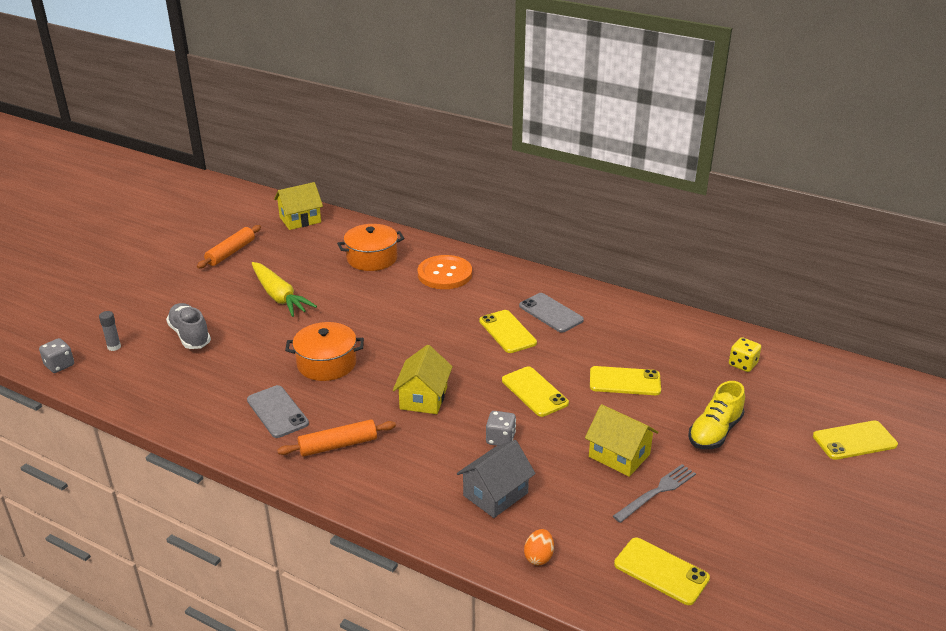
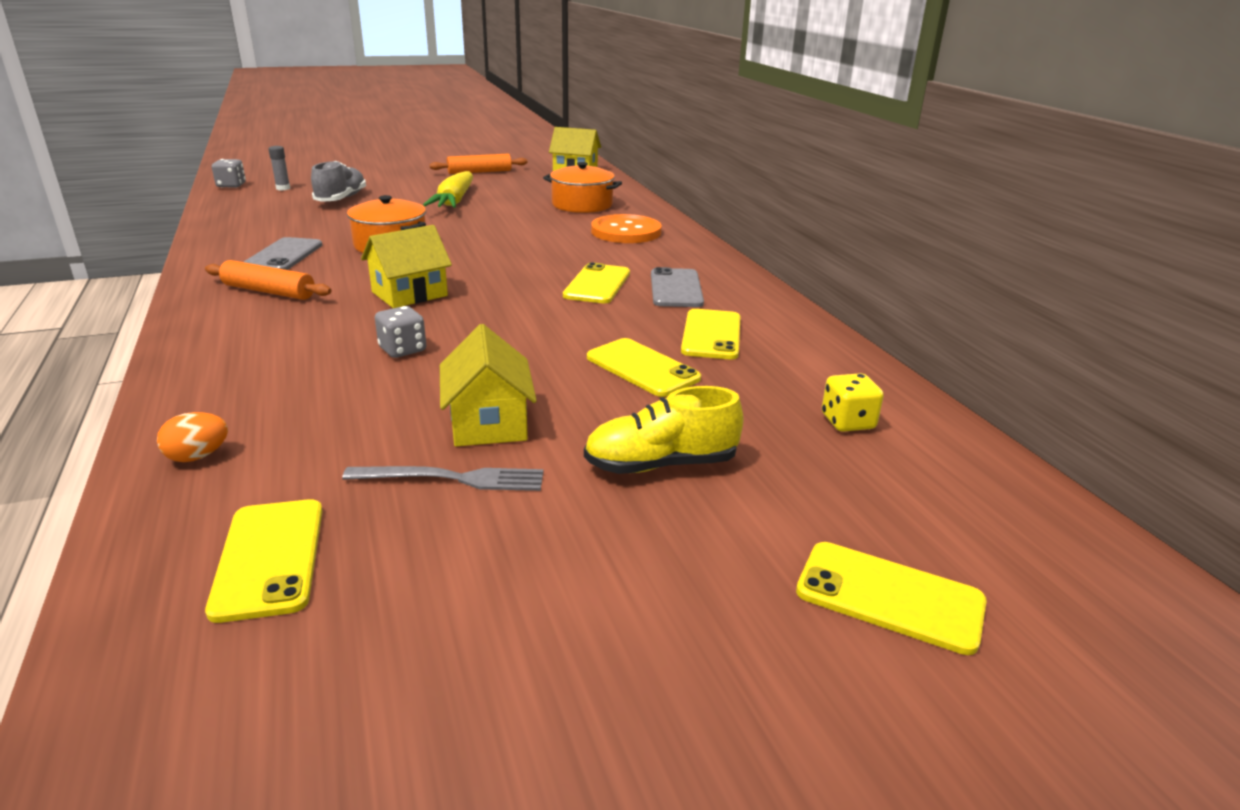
camera: 40 degrees right, 5 degrees down
(495, 494) = (293, 385): grey house -> none
(534, 392) = (521, 333): yellow phone -> yellow phone (711, 335)

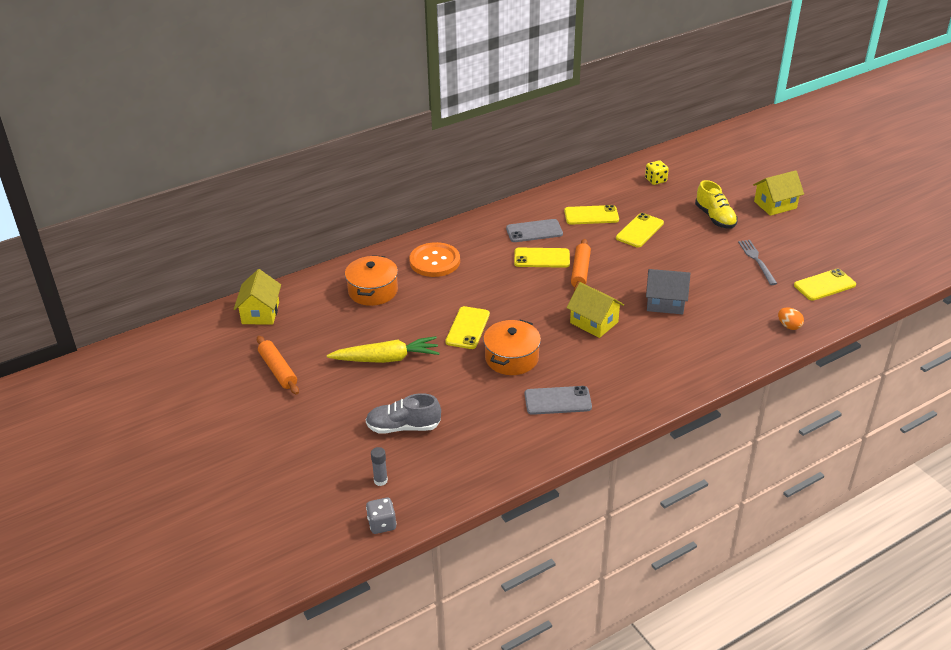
camera: 100 degrees left, 10 degrees up
(269, 291) = (621, 380): orange rolling pin -> orange rolling pin (580, 271)
(402, 350) = (665, 303): grey dice -> grey house
(488, 423) = (714, 261): yellow house -> yellow house (775, 205)
(889, 597) = (754, 175): yellow phone -> yellow phone (467, 328)

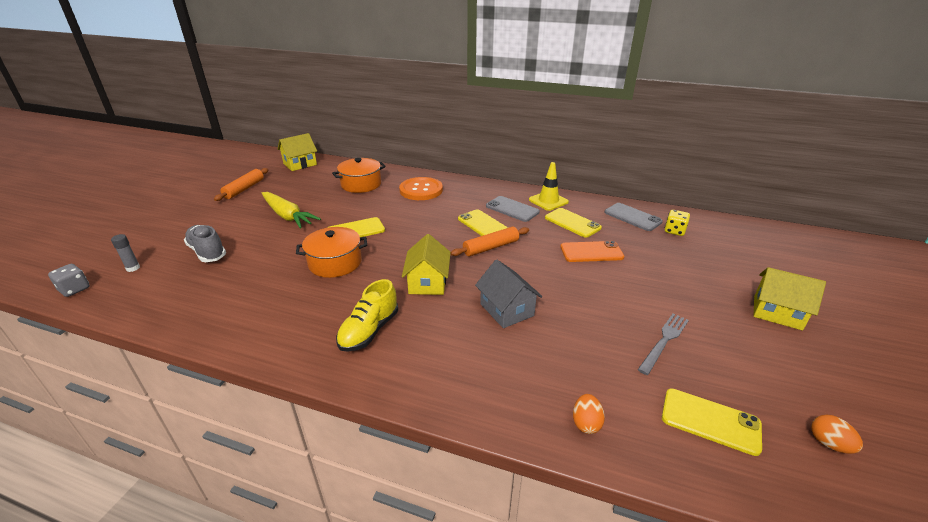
camera: 50 degrees right, 5 degrees down
(543, 207) = (548, 201): none -> yellow traffic cone
(558, 401) = (293, 309): grey phone -> grey phone (632, 217)
(639, 230) = (591, 252): yellow phone -> orange phone
(715, 218) = (683, 283): yellow shoe -> yellow shoe (369, 331)
(868, 260) = (829, 444): none -> orange egg

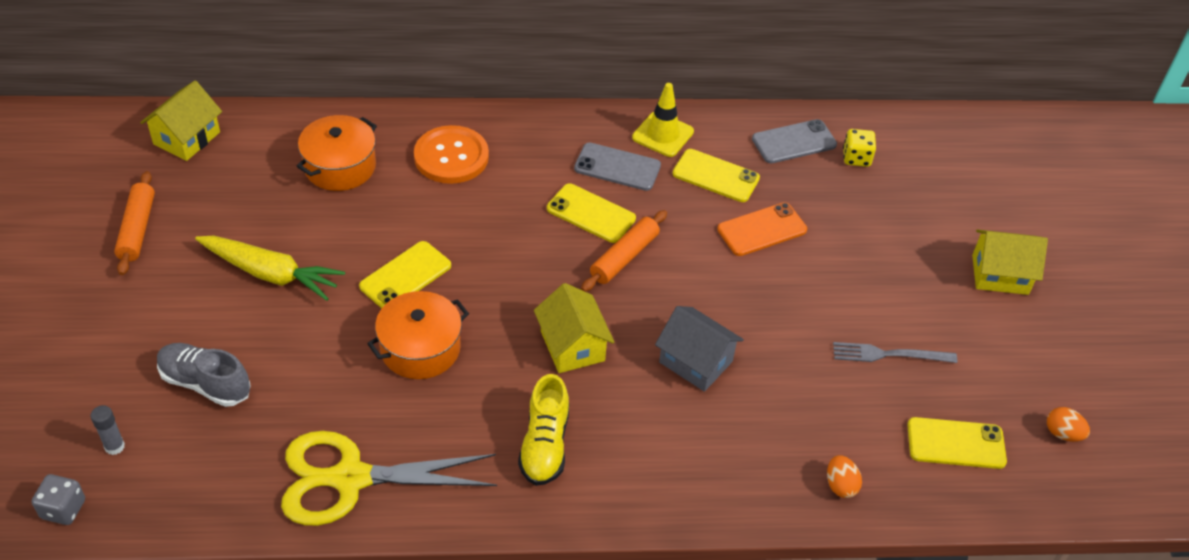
camera: 25 degrees left, 15 degrees up
(235, 316) = (351, 478): none -> yellow scissors
(632, 217) = (794, 142): grey phone -> grey phone turned 45 degrees counterclockwise
(664, 341) = (889, 354): grey fork -> grey fork turned 105 degrees counterclockwise

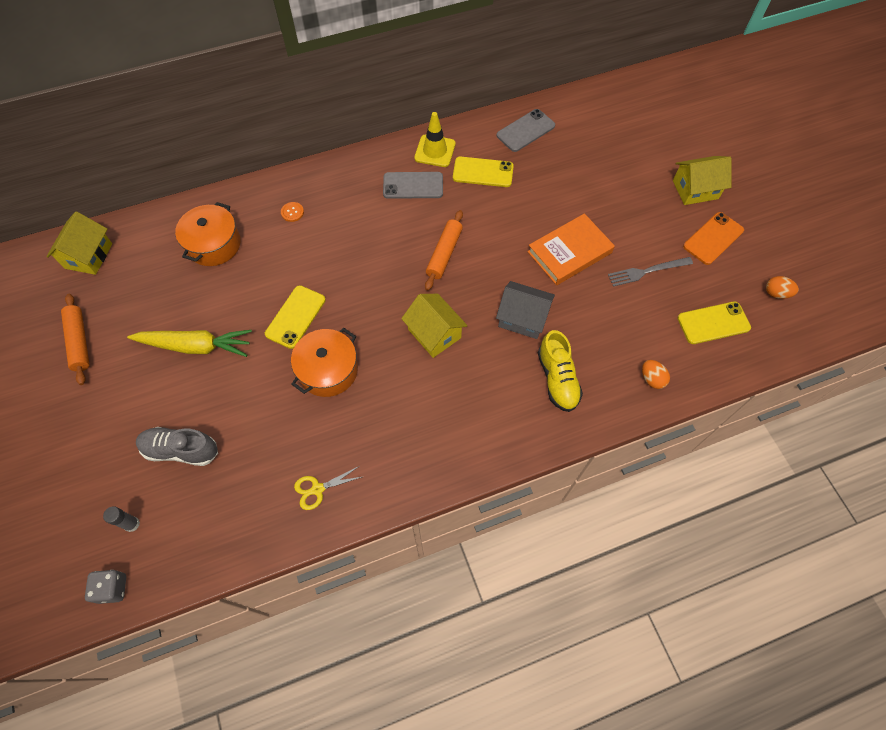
camera: 15 degrees left, 15 degrees up
(351, 478) = (318, 489): yellow scissors -> yellow scissors, size x0.43
(451, 157) = (292, 212): orange button -> orange button, size x0.41
(545, 445) = (444, 416): yellow shoe -> yellow shoe (557, 379)
(591, 213) = (408, 227): yellow phone -> none
(762, 229) = (529, 204): orange phone -> orange phone (713, 238)
(792, 302) = (569, 252): none -> orange book
(856, 158) = (571, 131): yellow dice -> none

